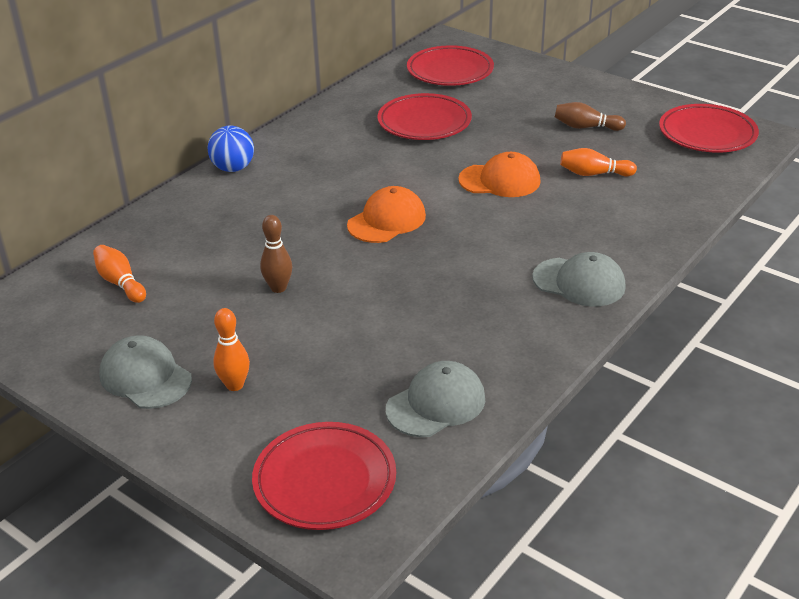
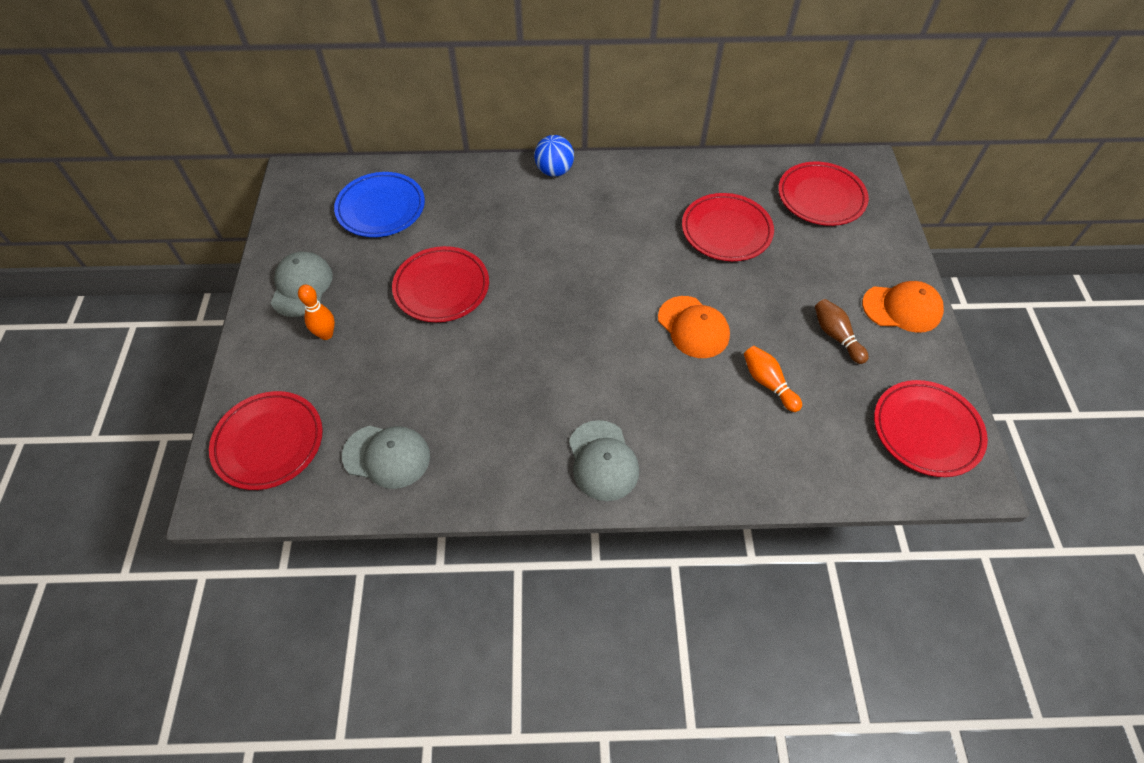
camera: 50 degrees right, 20 degrees up
(120, 283) = (381, 208): orange bowling pin -> blue plate
(278, 288) = (441, 288): brown bowling pin -> red plate
(387, 220) = (573, 293): orange cap -> orange cap (902, 308)

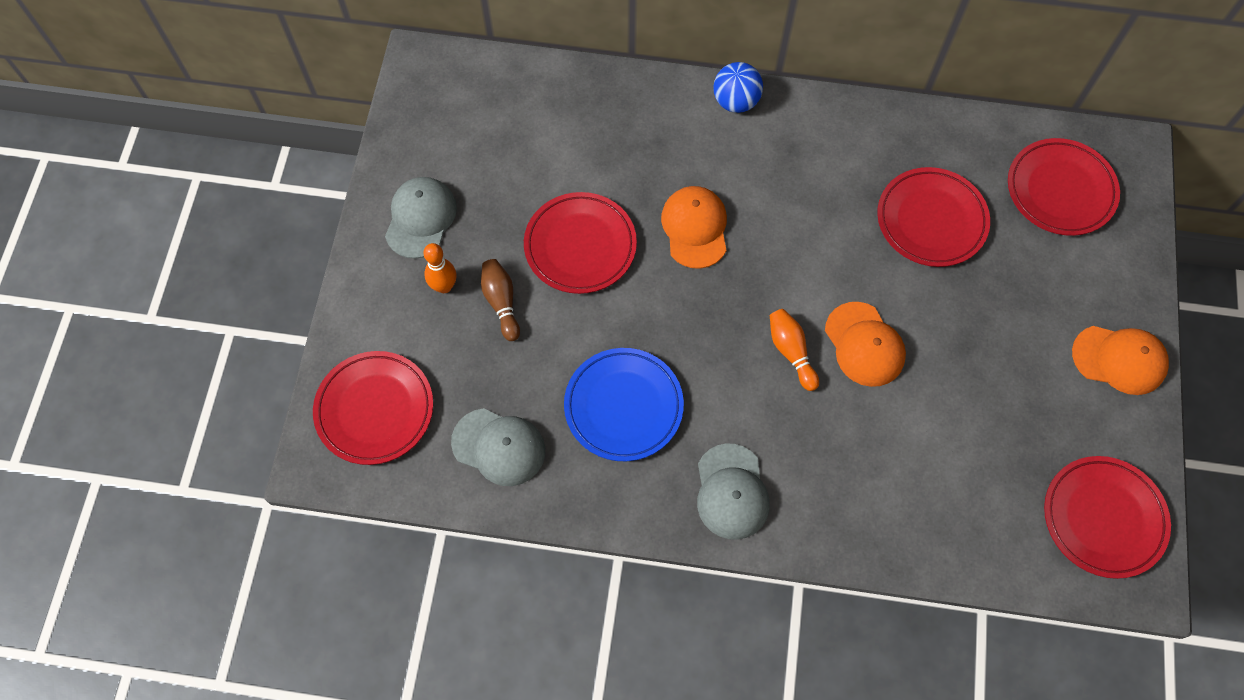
camera: 10 degrees right, 10 degrees up
(381, 208) = (520, 125): blue plate -> blue plate (623, 406)
(536, 262) = (695, 228): none -> orange cap
(768, 383) = (936, 429): orange bowling pin -> orange bowling pin (791, 352)
(836, 336) = (1030, 383): brown bowling pin -> brown bowling pin (501, 302)

